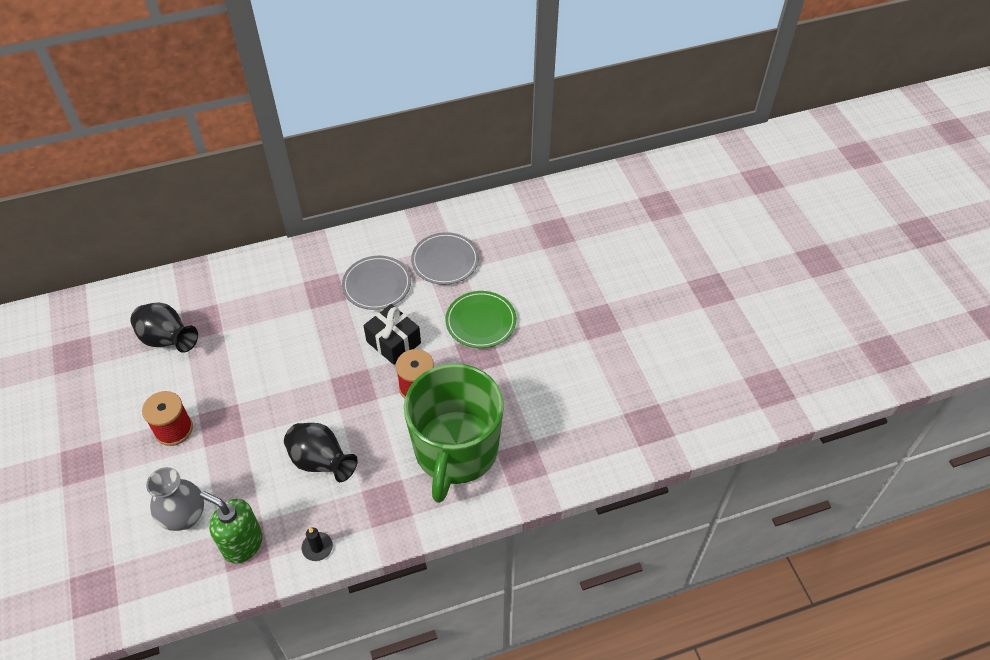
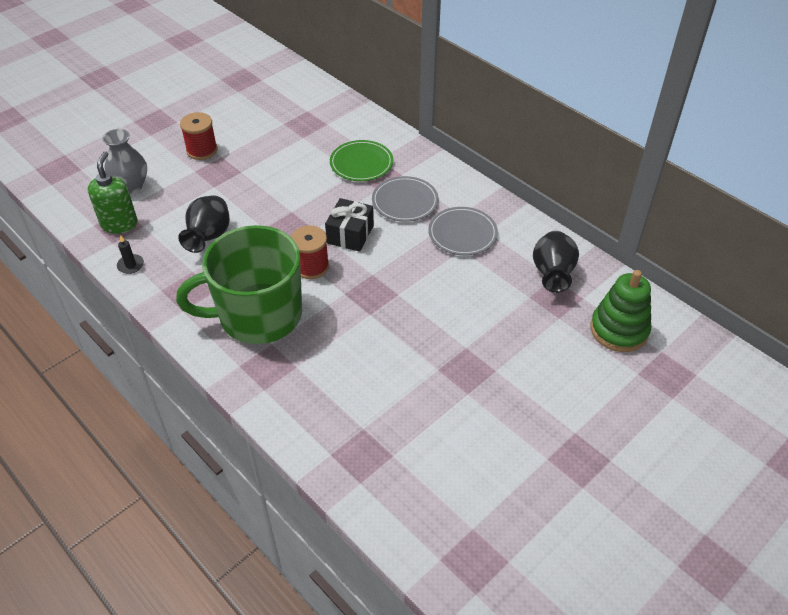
camera: 65 degrees right, 5 degrees down
(168, 340) = (278, 115): black vase -> black vase (552, 275)
(480, 321) = (409, 282): green plate -> green plate (361, 163)
(606, 211) = (619, 330): none -> green stacking toy

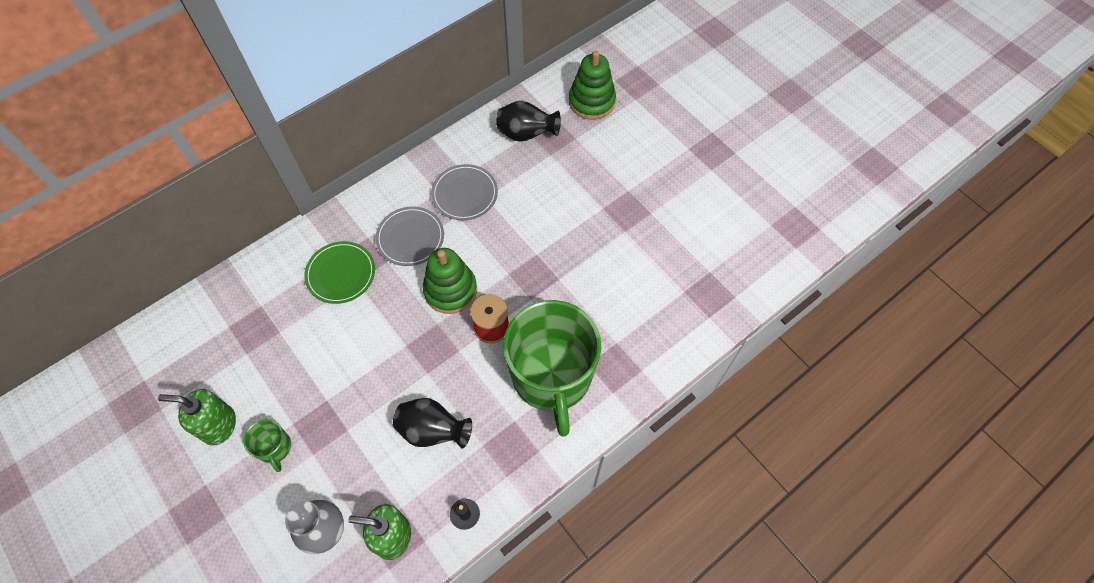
camera: 85 degrees left, 15 degrees up
(202, 150) = (275, 448): red spool -> green mug
(223, 120) = (219, 425): none -> green soap dispenser
(350, 234) = (450, 290): black gift -> green stacking toy

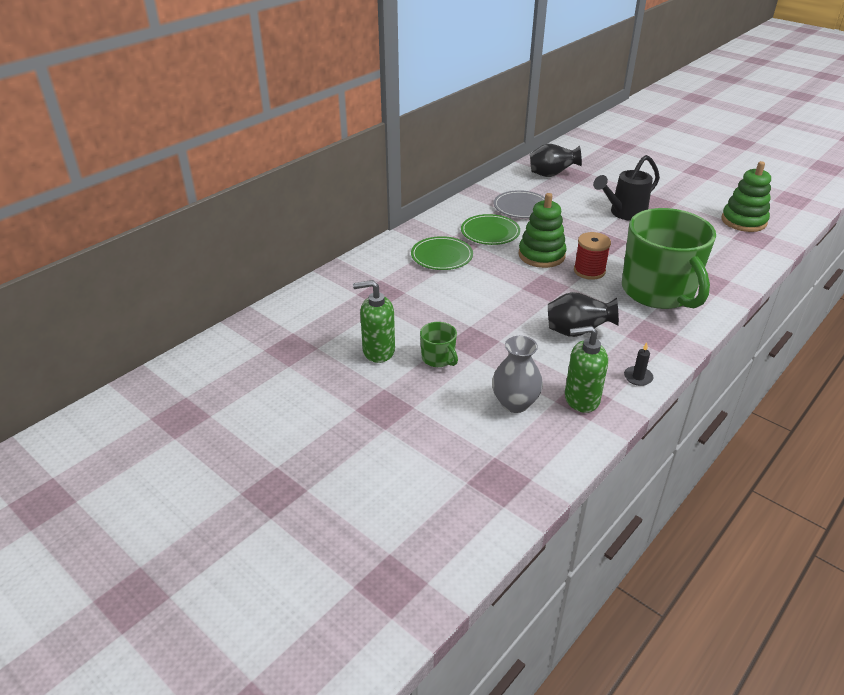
camera: 10 degrees left, 25 degrees down
(410, 238) = (490, 232): grey plate -> green plate
(579, 224) = (624, 213): none -> black watering can
(591, 101) = (592, 156): green stacking toy -> green stacking toy (743, 221)

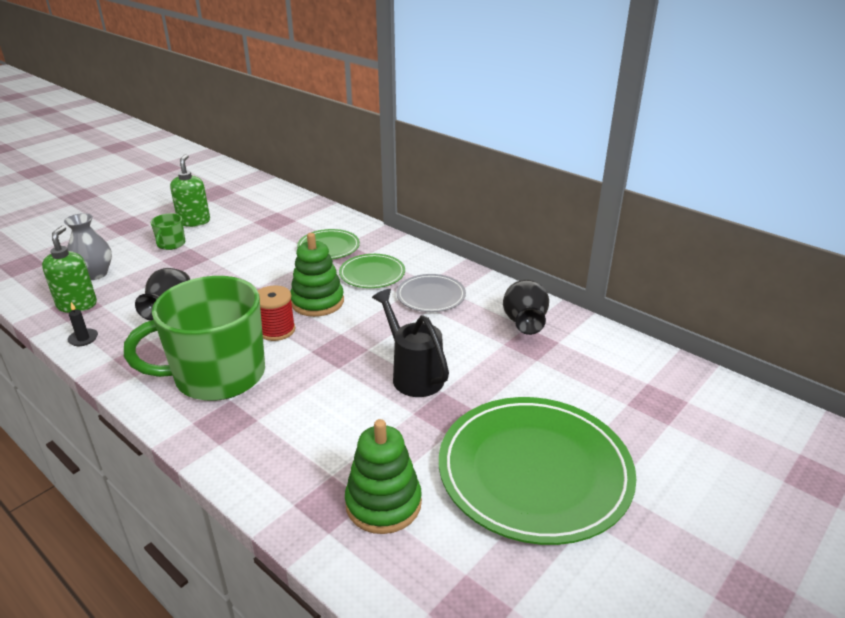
camera: 90 degrees right, 5 degrees down
(438, 358) = (171, 244): green mug -> green mug turned 45 degrees counterclockwise
(693, 180) = (534, 471): none -> green plate

